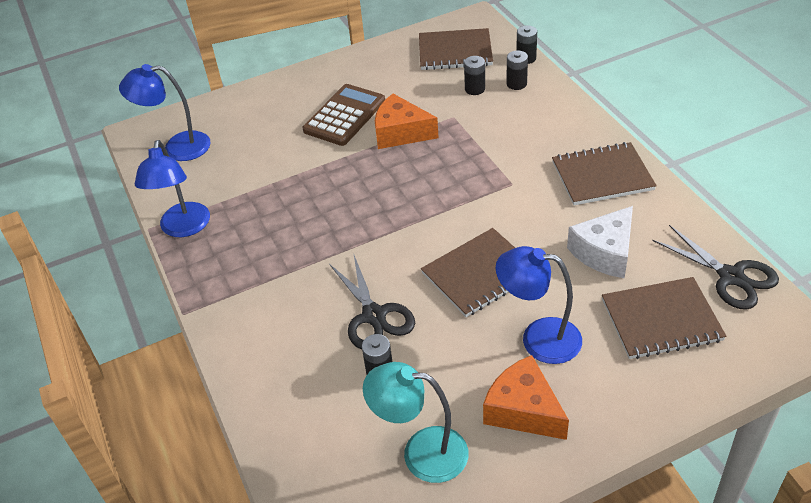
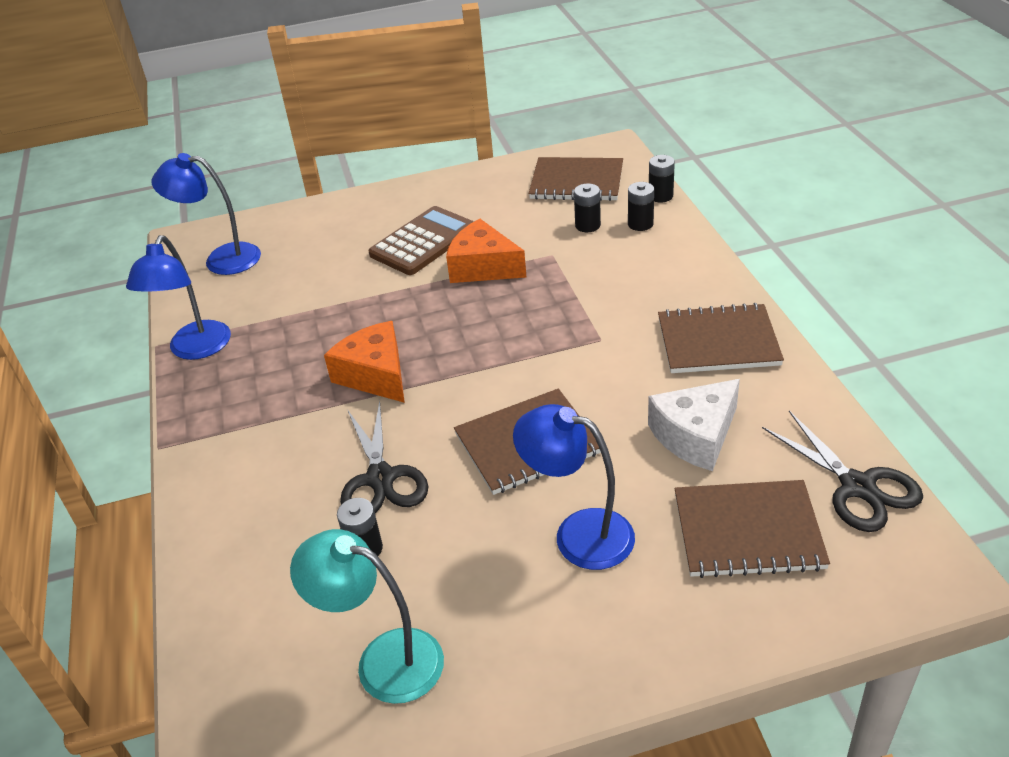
camera: 10 degrees right, 5 degrees down
(523, 410) = (531, 624): orange cheese -> orange cheese (375, 375)

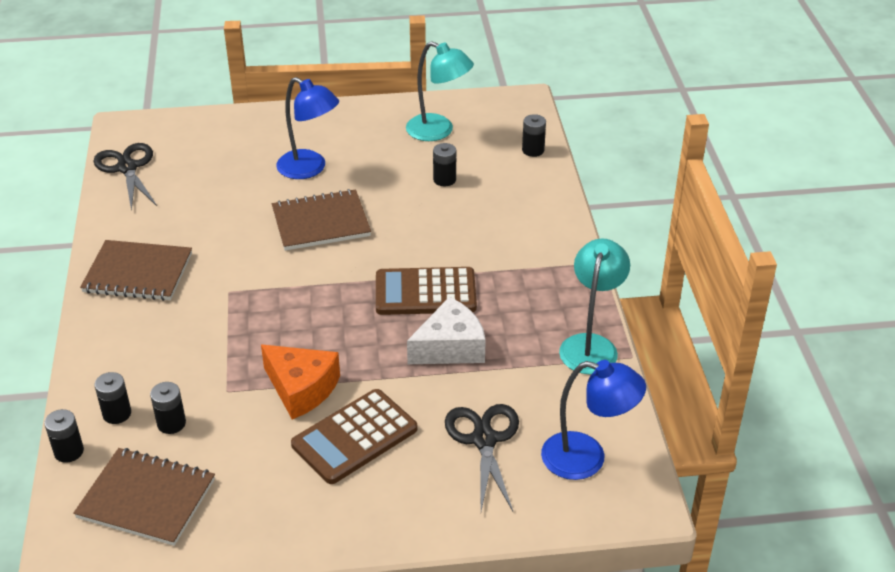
camera: 175 degrees left, 0 degrees up
(195, 349) = (591, 345): blue lamp -> turquoise lamp
(218, 640) = (533, 150): none -> black battery
(375, 375) = (425, 292): orange cheese -> brown calculator
(381, 478) = (430, 216): black scissors -> black scissors (484, 440)
(695, 435) = (203, 210): white cheese -> white cheese (450, 347)
(748, 531) = (209, 156): brown notebook -> none

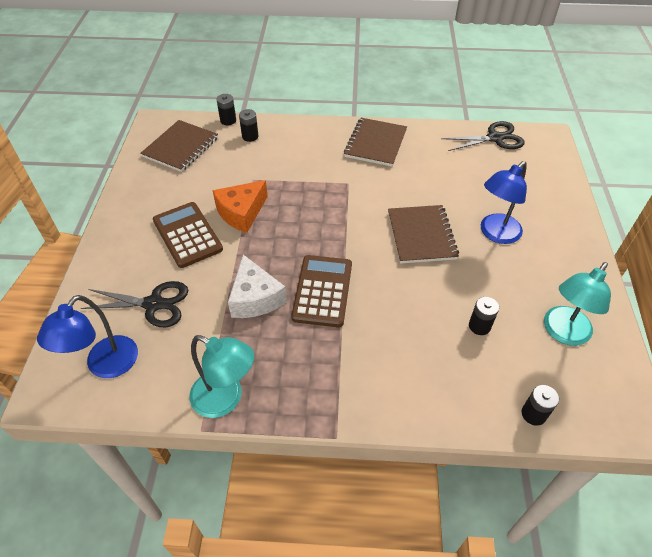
camera: 100 degrees right, 10 degrees up
(171, 423) = (233, 156): black battery -> none

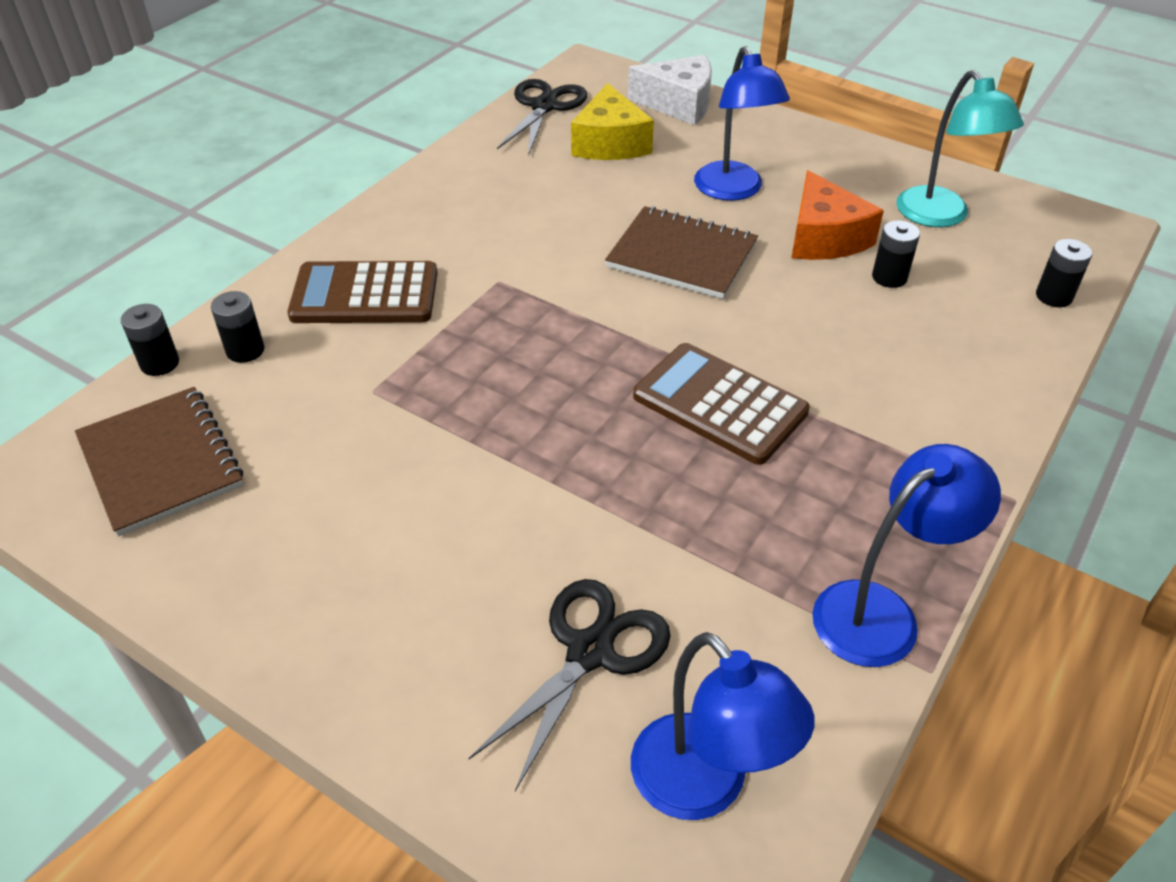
camera: 60 degrees left, 5 degrees down
(187, 235) = (440, 537): brown calculator -> brown calculator (365, 294)
(226, 399) = (881, 612): turquoise lamp -> blue lamp
(241, 213) = (449, 437): orange cheese -> orange cheese (824, 237)
(255, 298) = (678, 493): white cheese -> white cheese (678, 104)
(375, 143) = (434, 215): brown notebook -> none
(489, 173) = (610, 143): none -> yellow cheese

